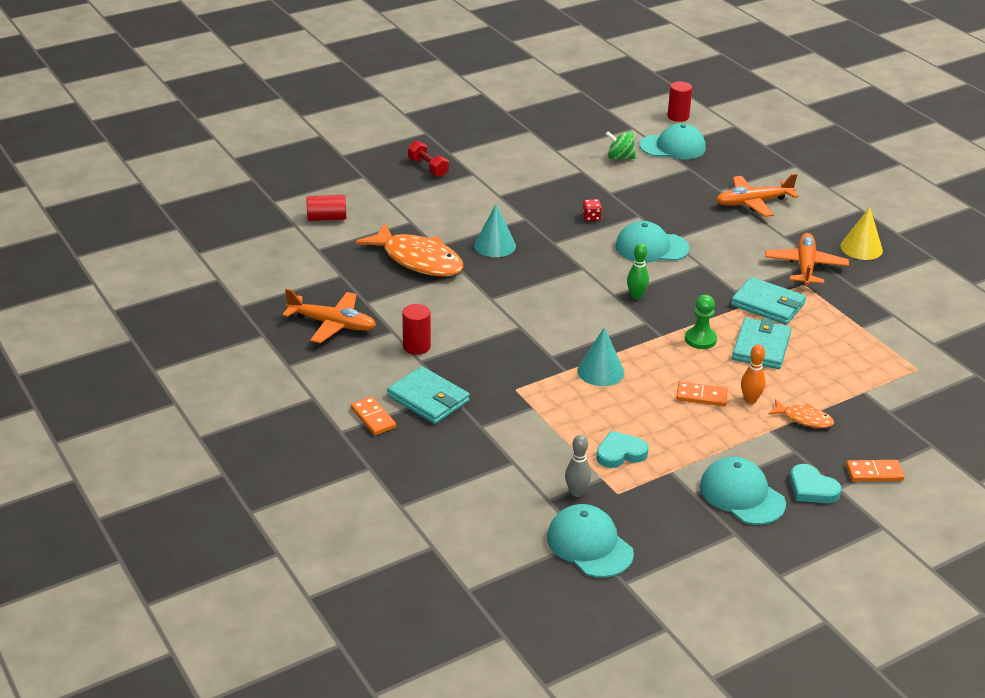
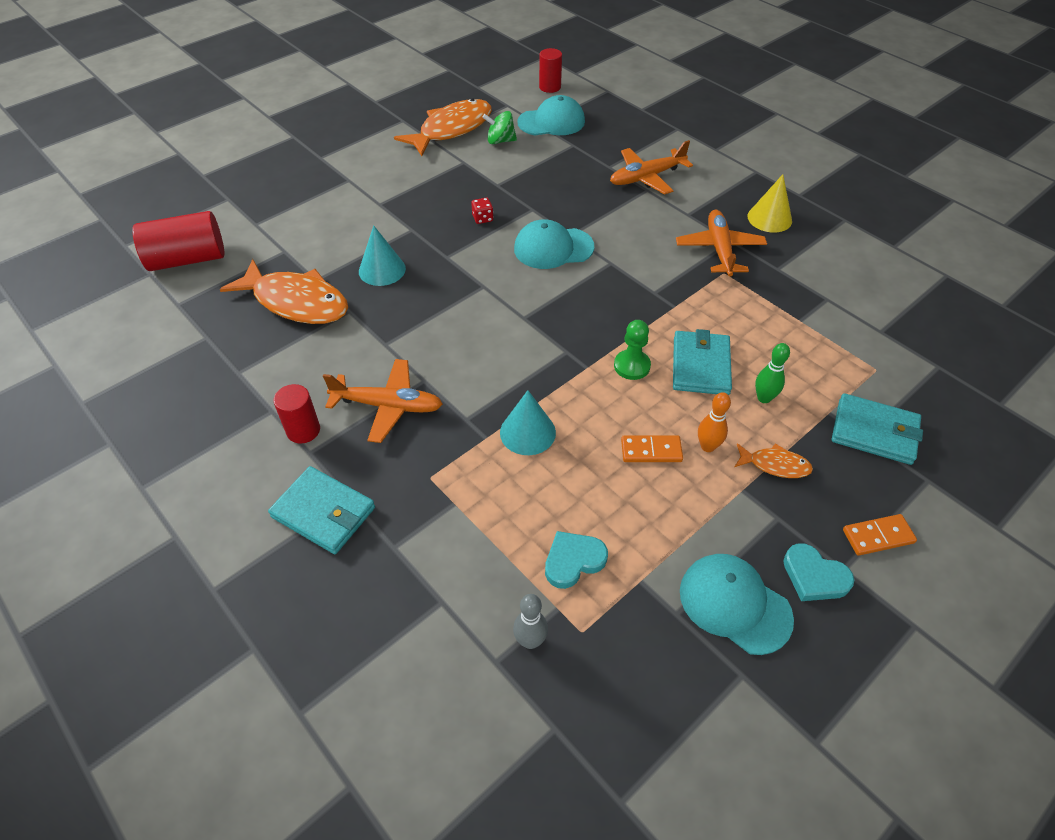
camera: 10 degrees left, 15 degrees up
(327, 218) = (187, 259): red cylinder -> red cylinder, size x1.66
(332, 324) = (198, 412): orange plane -> orange plane (388, 406)
(373, 418) = (255, 558): orange domino -> none
(428, 168) = (298, 179): red dumbbell -> none
(575, 143) = (451, 129): none -> orange fish
(589, 545) = (562, 737): turquoise cap -> none
(636, 296) = (549, 316): green bowling pin -> green bowling pin (764, 398)
(768, 304) = (693, 305): turquoise wallet -> turquoise wallet (874, 432)

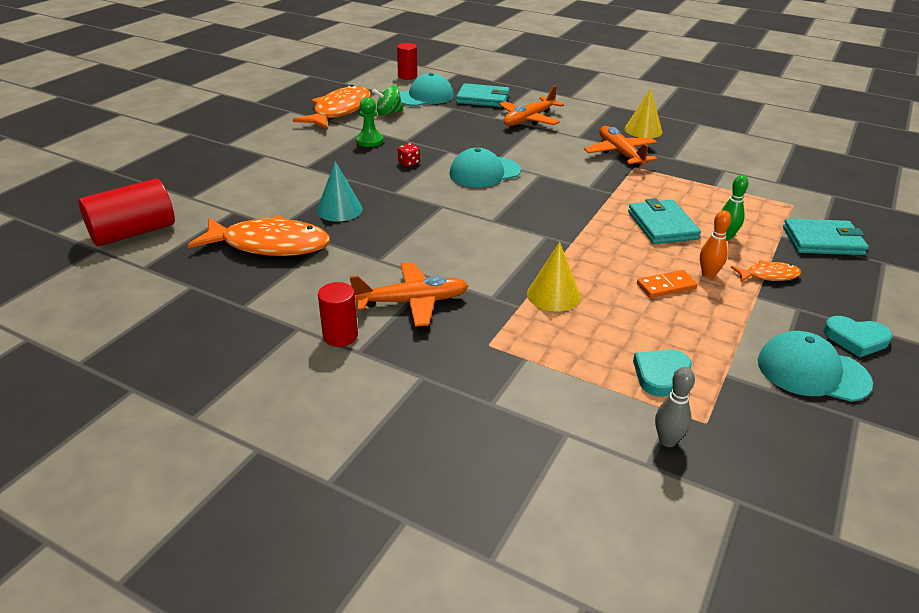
camera: 20 degrees left, 15 degrees down
(324, 512) = (404, 393): turquoise wallet -> turquoise wallet (483, 99)
(527, 432) = (553, 295): turquoise cone -> yellow cone
(632, 366) = (607, 235): green pawn -> green pawn (369, 141)
(878, 536) = (879, 303): orange domino -> none

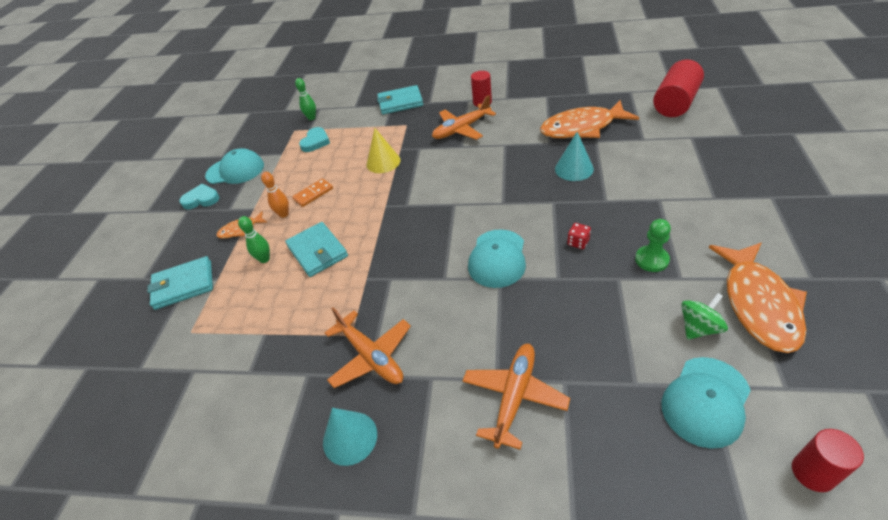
camera: 165 degrees right, 10 degrees up
(483, 99) = (619, 438): turquoise wallet -> turquoise wallet (400, 102)
(484, 172) = (497, 258): turquoise cap -> turquoise cap turned 150 degrees clockwise
(643, 130) = (350, 438): yellow cone -> turquoise cone
(667, 441) = (311, 118): grey bowling pin -> green bowling pin

